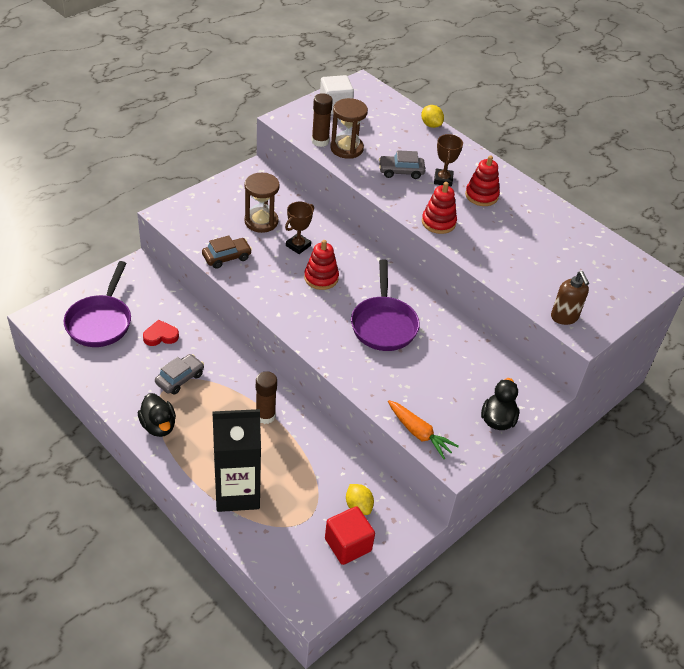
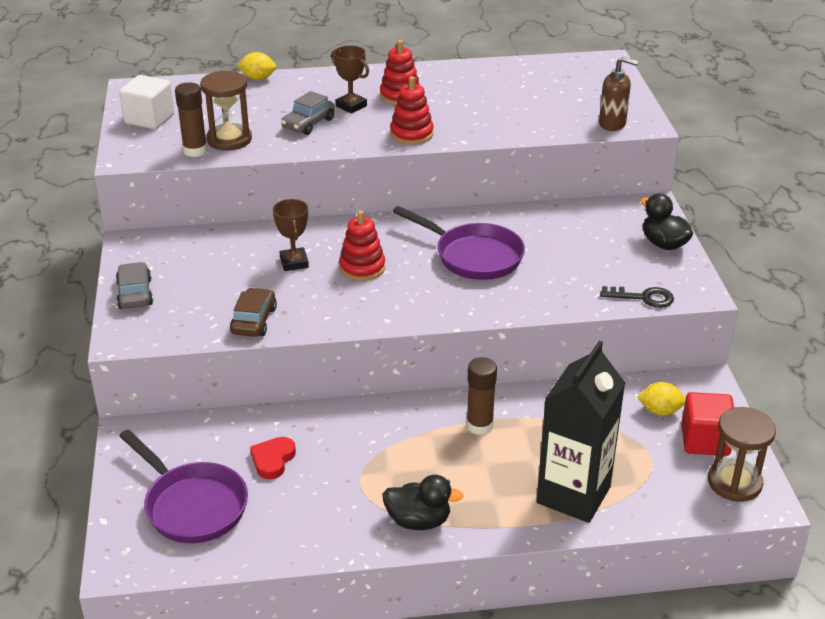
camera: 50 degrees left, 10 degrees down
(180, 378) = (359, 471): grey car -> grey car (135, 294)
(261, 221) = (224, 272): brown hourglass -> brown hourglass (734, 482)
(419, 433) = (643, 298): orange carrot -> black key

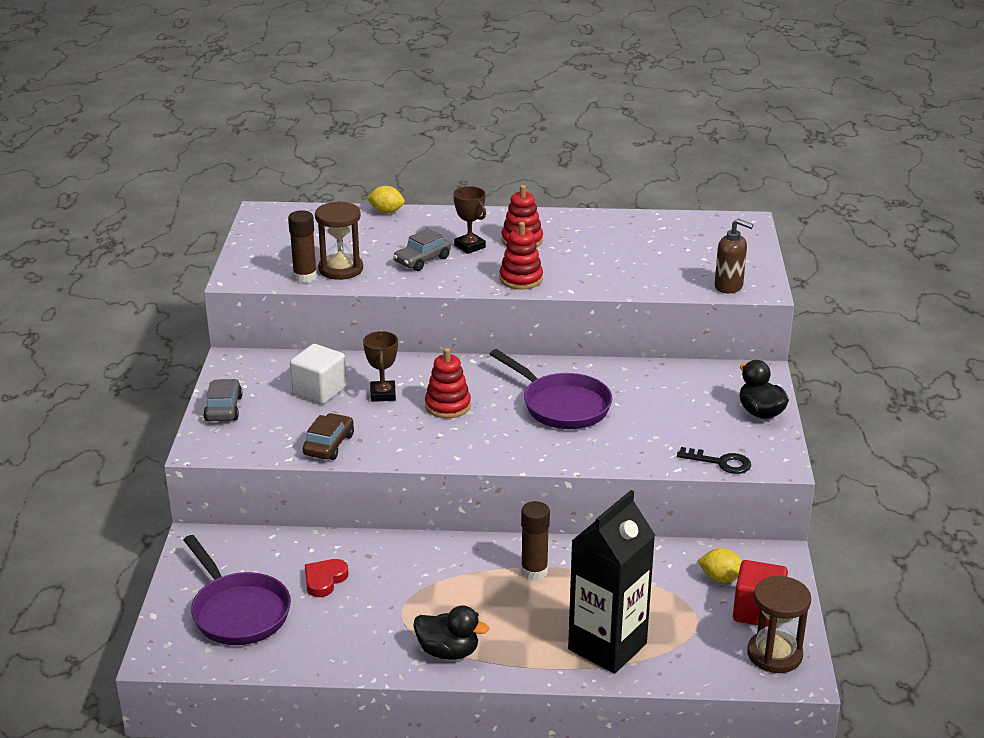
camera: 10 degrees right, 5 degrees down
(149, 119) = (270, 243): white cube -> white cube (319, 391)

